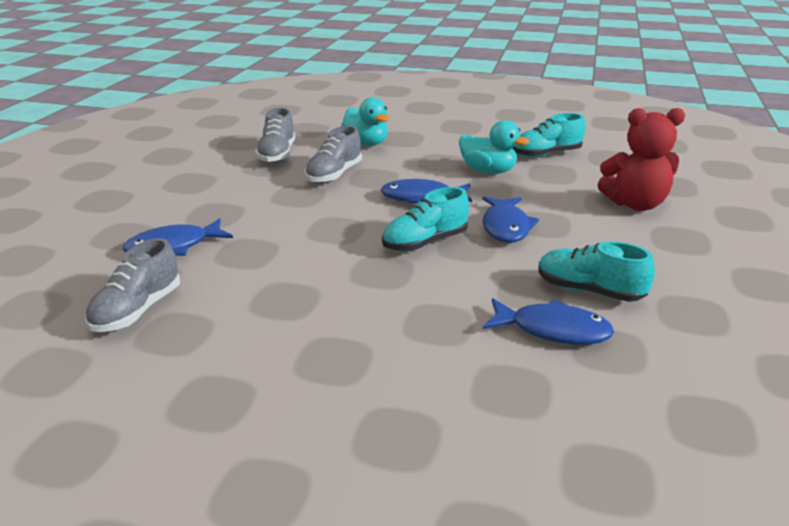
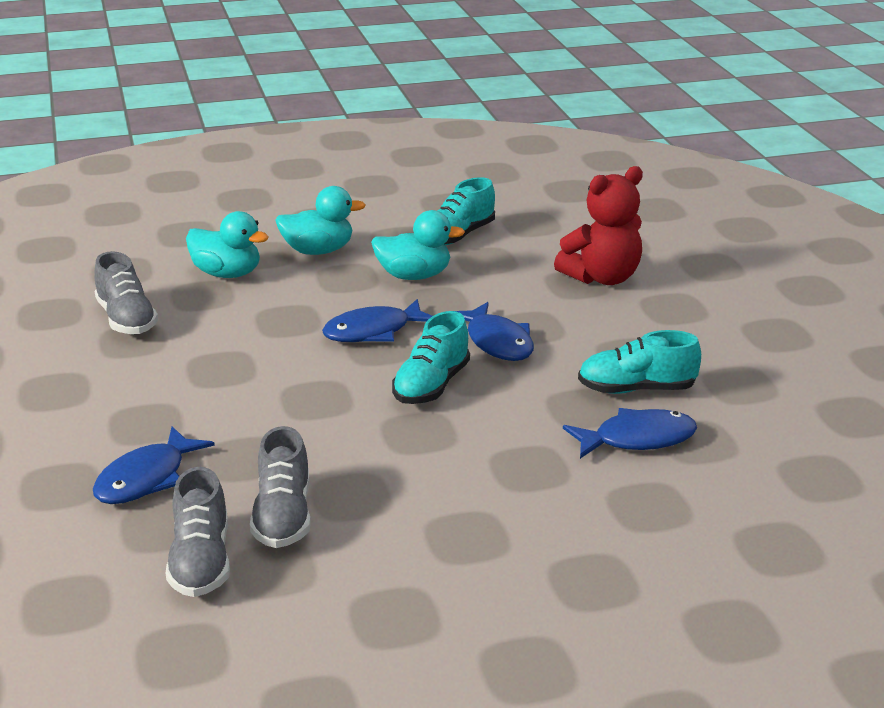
camera: 30 degrees left, 0 degrees up
(334, 175) = (235, 329): grey shoe -> grey shoe (283, 517)
(438, 143) = (318, 251): none -> turquoise duck

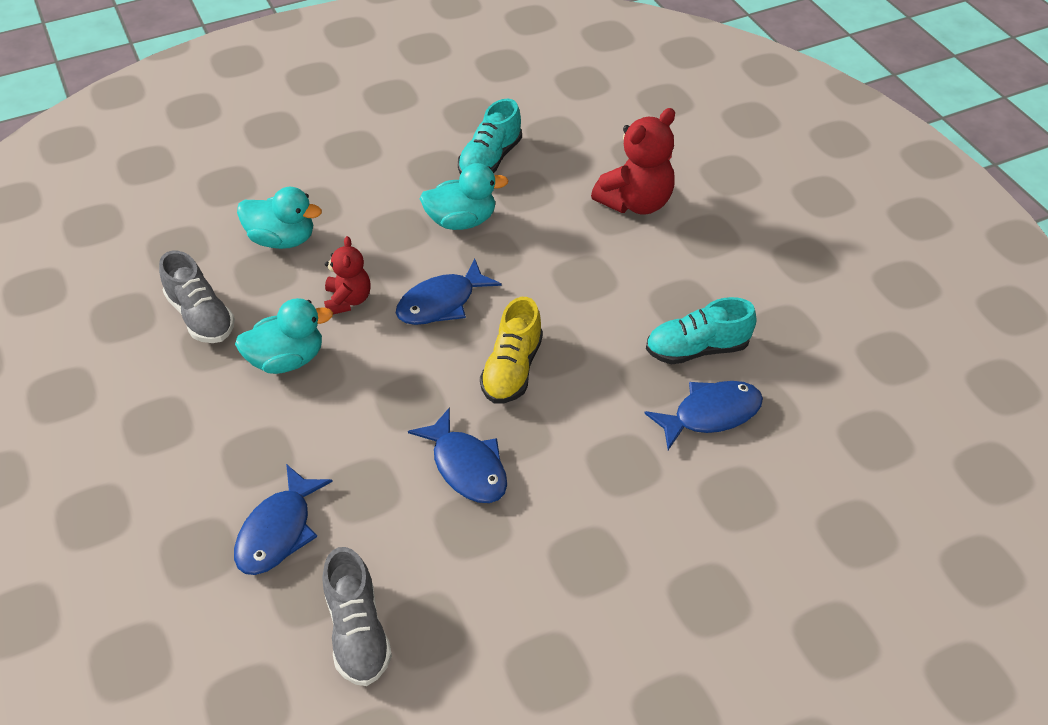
camera: 10 degrees left, 20 degrees up
(278, 321) = (348, 300): none -> red teddy bear
(283, 517) = (418, 561): grey shoe -> none
(318, 251) = (362, 196): turquoise duck -> turquoise duck (287, 359)
(431, 386) = (512, 369): turquoise shoe -> yellow shoe
(497, 342) = (559, 302): blue fish -> blue fish (466, 466)

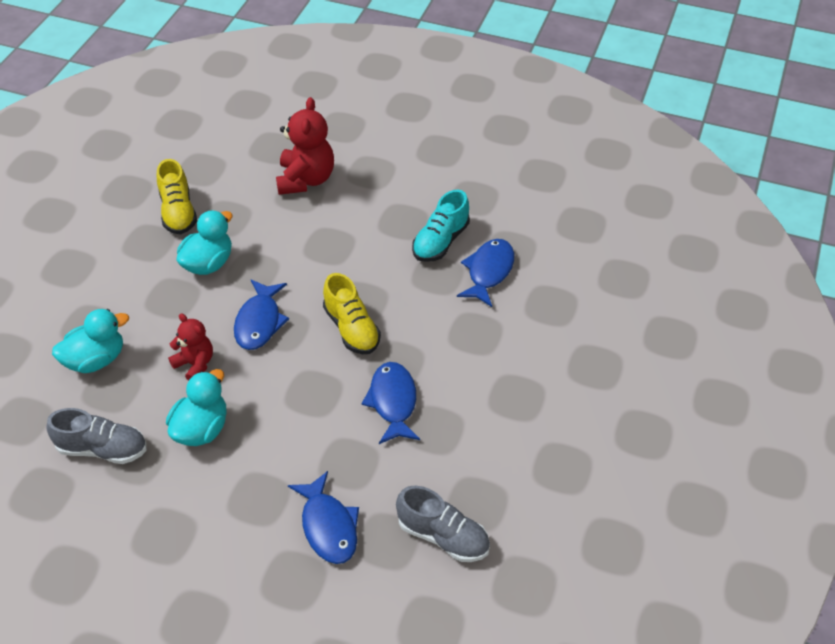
camera: 45 degrees left, 0 degrees up
(466, 466) = (393, 402): blue fish -> blue fish turned 105 degrees counterclockwise
(490, 159) = (178, 212): turquoise shoe -> yellow shoe

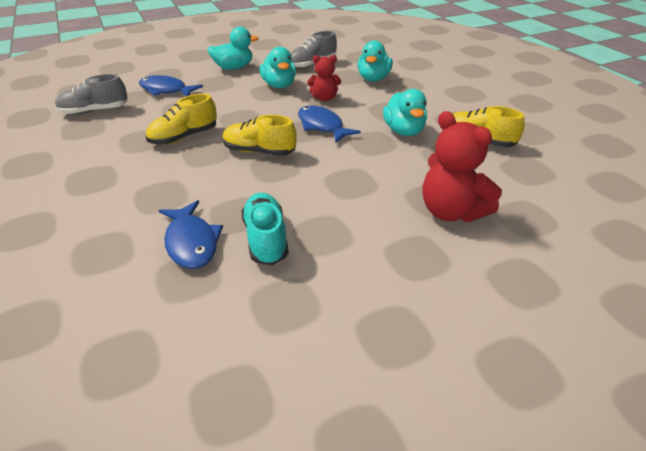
camera: 135 degrees right, 10 degrees down
(194, 524) = (234, 68): none -> turquoise duck
(393, 402) = (184, 137): blue fish -> yellow shoe

